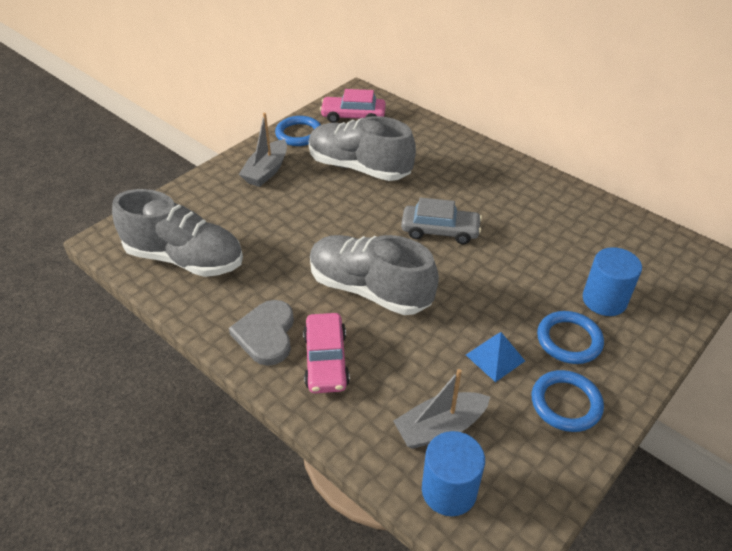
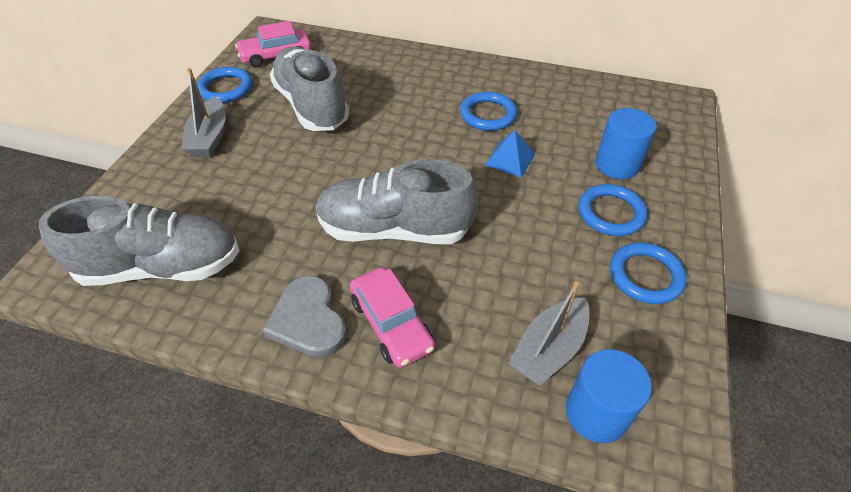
camera: 25 degrees left, 5 degrees up
(359, 167) = (312, 106): grey shoe -> grey shoe turned 60 degrees clockwise
(440, 231) = (430, 146): grey car -> none
(495, 357) = (557, 255): blue pyramid -> blue pyramid (510, 159)
(508, 218) = (488, 114): none -> blue ring

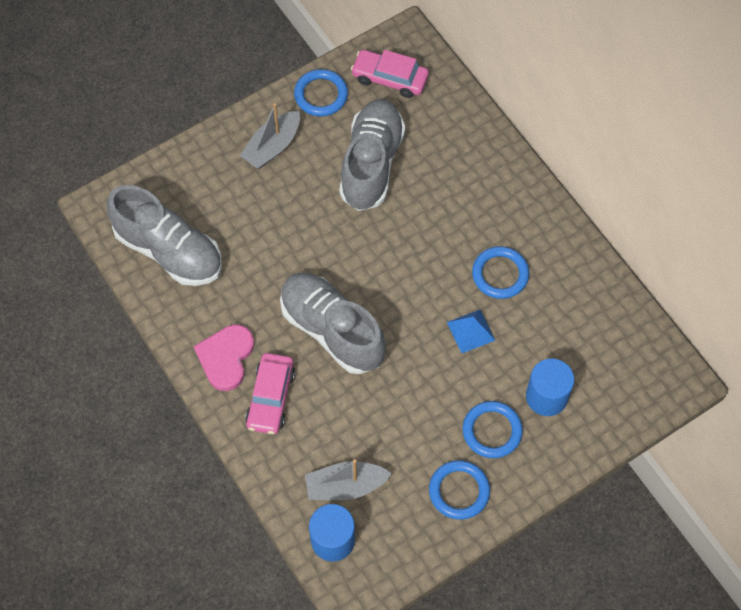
camera: 40 degrees right, 15 degrees up
(308, 320) = (226, 358): grey heart -> pink heart

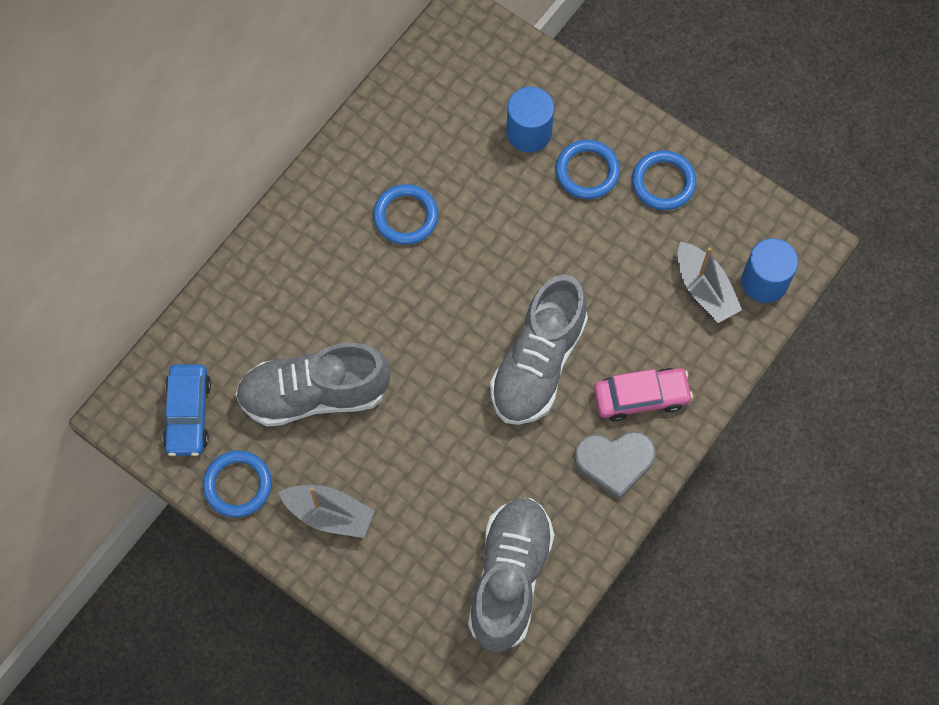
camera: 110 degrees left, 5 degrees up
(226, 358) = (615, 461): pink heart -> grey heart
(390, 78) = (188, 414): pink car -> blue car
(471, 331) = (484, 225): blue pyramid -> none

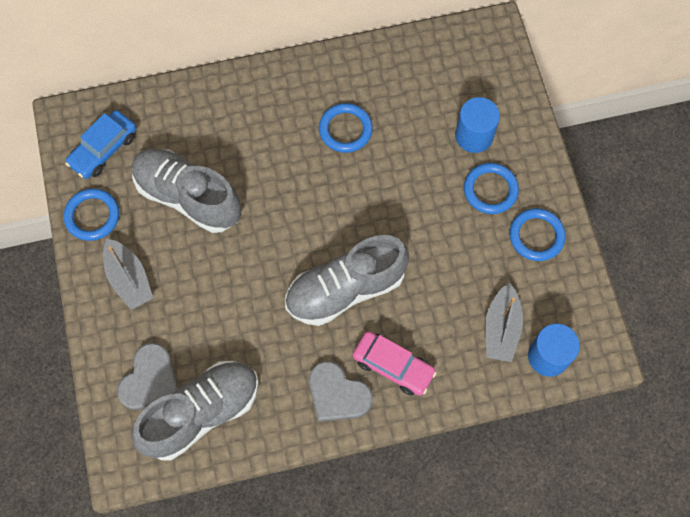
camera: 40 degrees right, 0 degrees up
(434, 588) = (149, 379): none -> grey heart

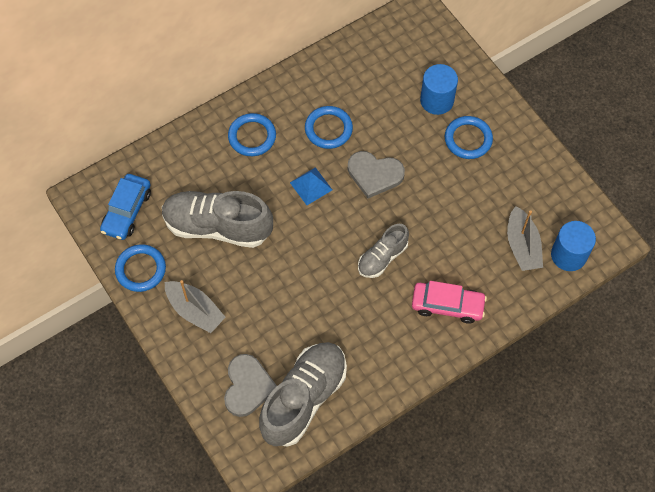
camera: 20 degrees left, 5 degrees down
(302, 185) = (311, 186): none -> blue pyramid
(337, 394) = (411, 343): grey heart -> grey heart (374, 174)
(345, 289) = (382, 257): grey shoe -> grey shoe, size x0.56
(536, 236) = (520, 164): blue ring -> blue ring (252, 136)

